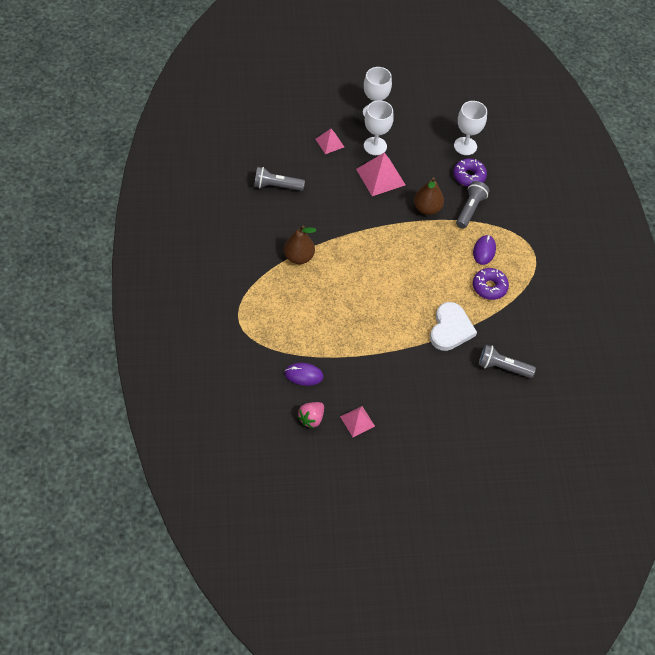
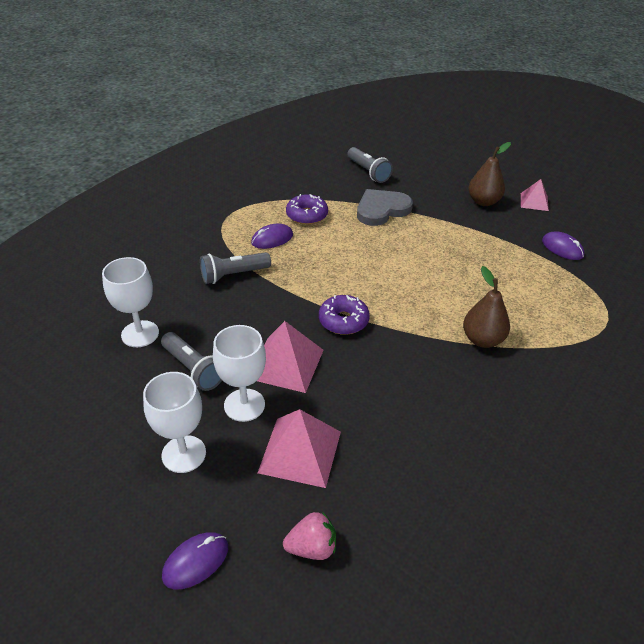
camera: 135 degrees left, 15 degrees down
(276, 186) = (440, 439): grey flashlight -> grey flashlight (193, 369)
(311, 418) = (578, 221): pink strawberry -> pink strawberry (312, 547)
(324, 85) = (196, 562): none -> purple mouse
(329, 143) = (300, 452): pink pyramid -> pink pyramid, size x1.68
(427, 208) = (277, 301): brown pear -> brown pear (483, 201)
(450, 329) = (381, 210): white heart -> grey heart
(469, 176) = (186, 303): purple donut -> purple donut (343, 321)

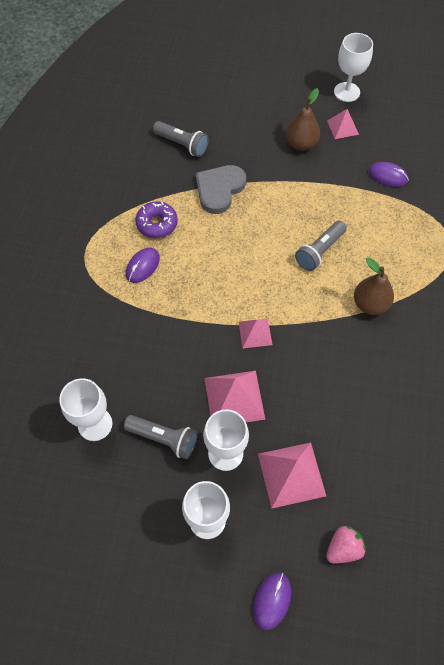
camera: 25 degrees left, 20 degrees up
(233, 275) = (134, 323): grey flashlight -> grey flashlight (319, 251)
(343, 321) = (255, 333): purple donut -> pink pyramid
(553, 180) = (346, 92): none -> white goblet

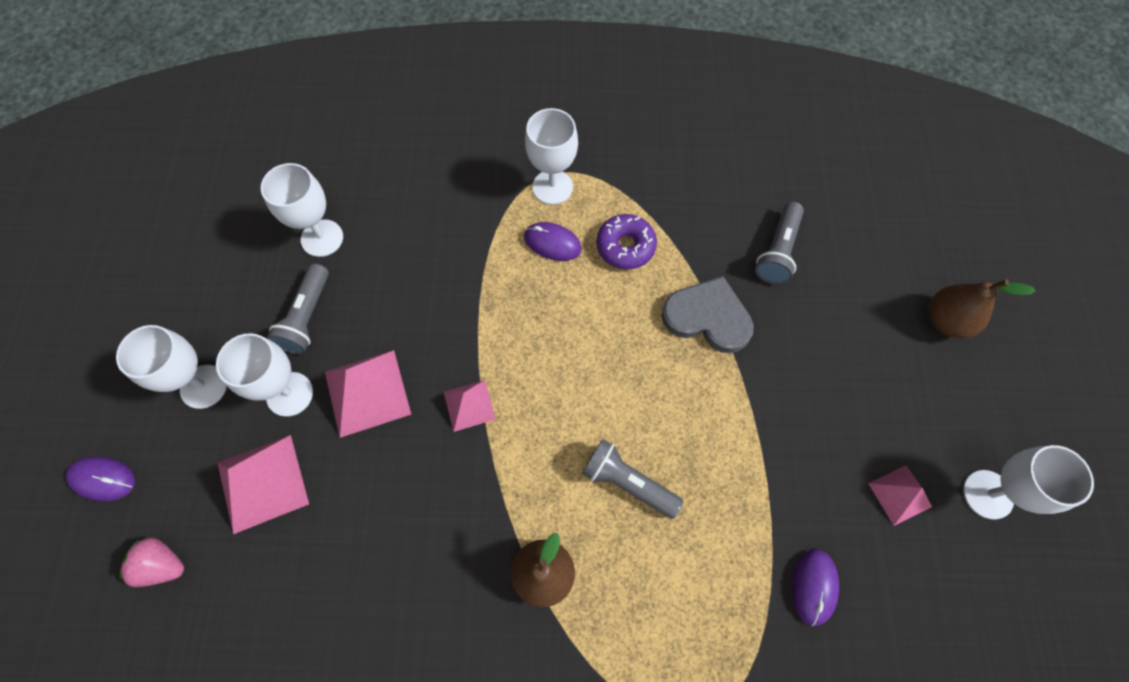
camera: 80 degrees right, 5 degrees up
(96, 259) = (552, 187): none -> white goblet
(301, 144) = (837, 427): brown pear -> brown pear (946, 321)
(343, 548) = (162, 565): pink strawberry -> pink strawberry turned 150 degrees clockwise

